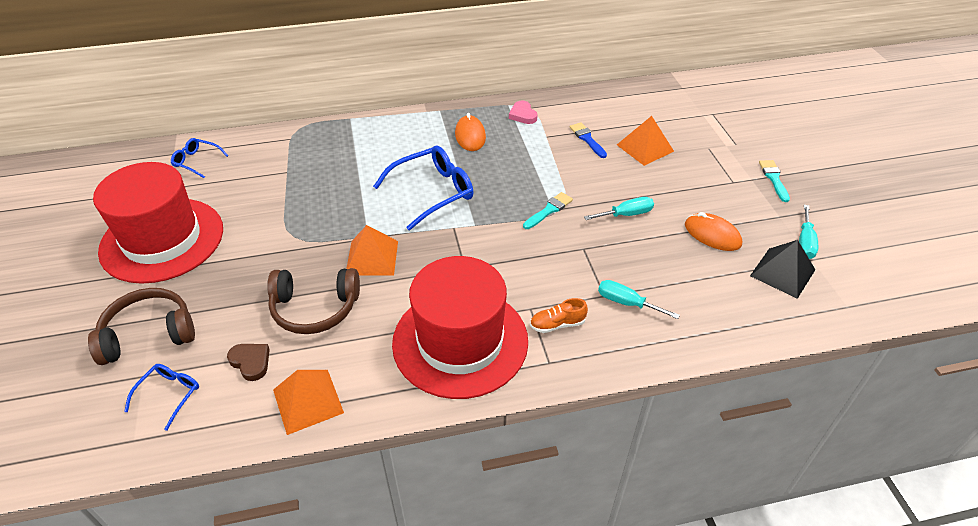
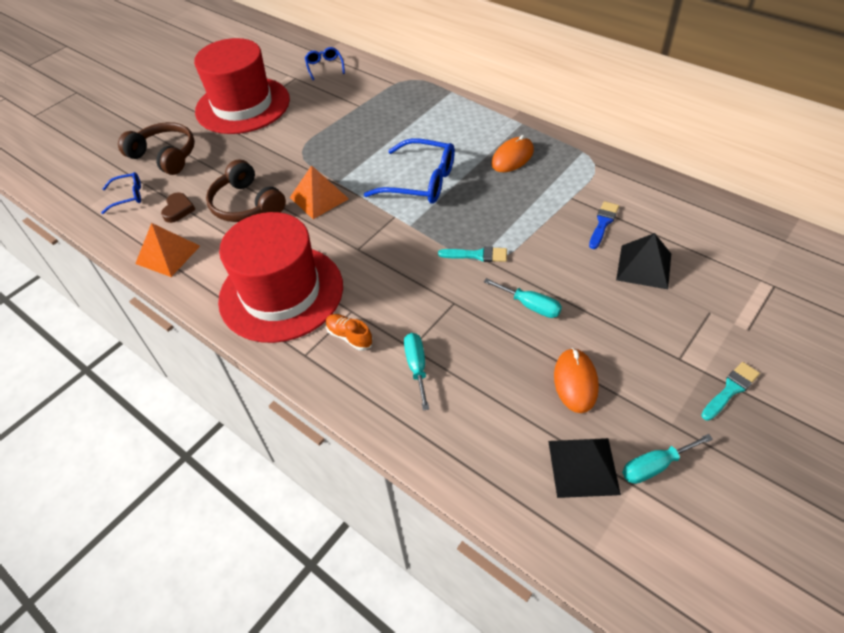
camera: 55 degrees right, 5 degrees up
(523, 115) = (581, 167): pink heart -> none
(645, 148) = (644, 266): orange pyramid -> black pyramid

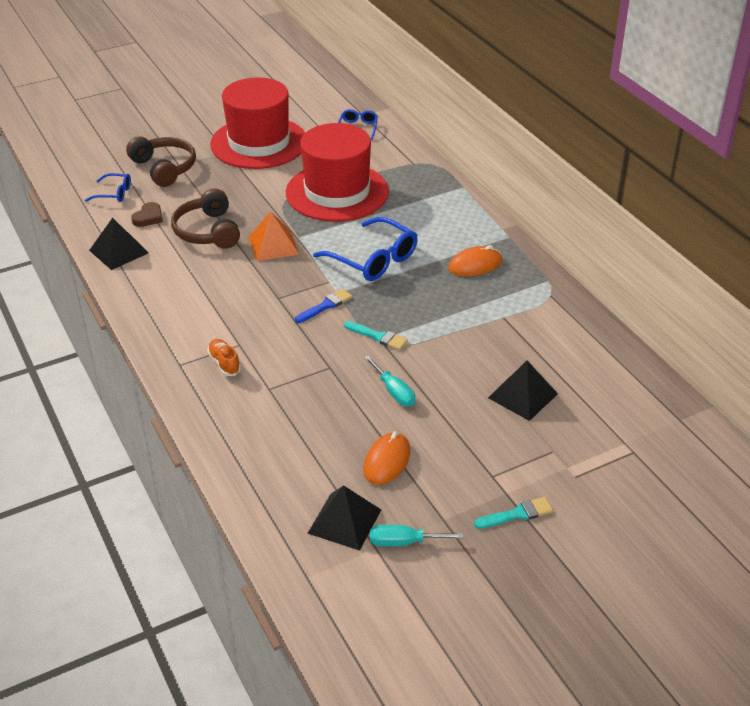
camera: 20 degrees right, 10 degrees down
(167, 254) = (118, 251): orange pyramid -> black pyramid
(281, 293) = (191, 311): red hat -> red hat (337, 192)
(417, 367) = (263, 404): turquoise screwdriver -> none
(603, 223) = (515, 348): blue brush -> blue brush (325, 306)

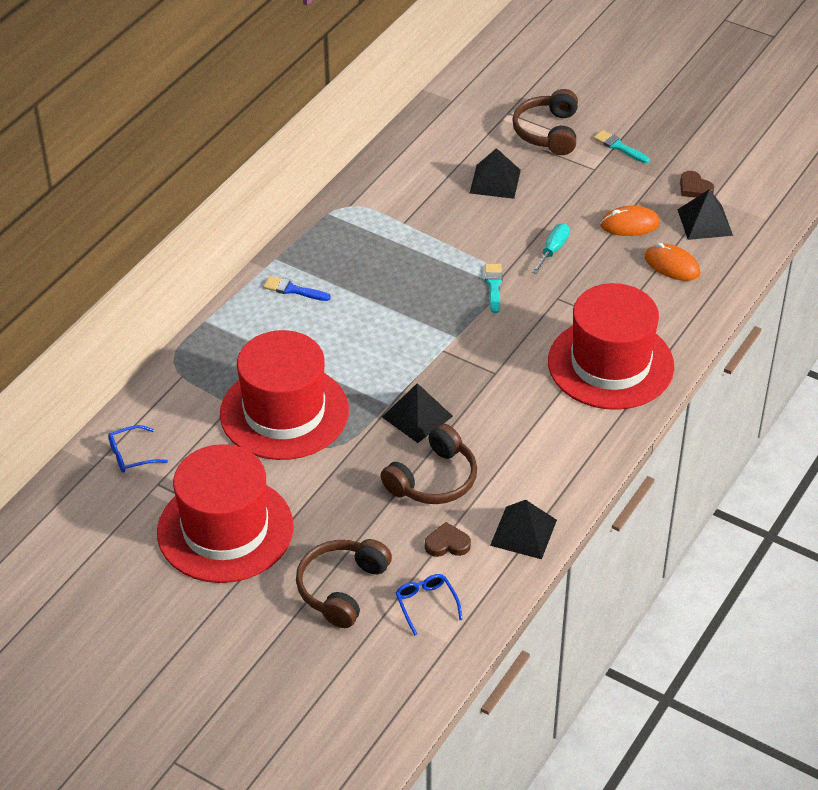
camera: 120 degrees left, 5 degrees up
(224, 363) = (610, 364): orange shoe -> red hat
(273, 245) = (417, 416): orange pyramid -> black pyramid
(325, 306) = (480, 336): blue brush -> blue brush (293, 290)
(373, 259) = (384, 335): blue glasses -> none
(404, 542) = (694, 188): turquoise screwdriver -> brown heart
(475, 265) = (339, 265): orange mouse -> orange mouse (672, 265)
(579, 468) = (548, 132): none -> brown headphones

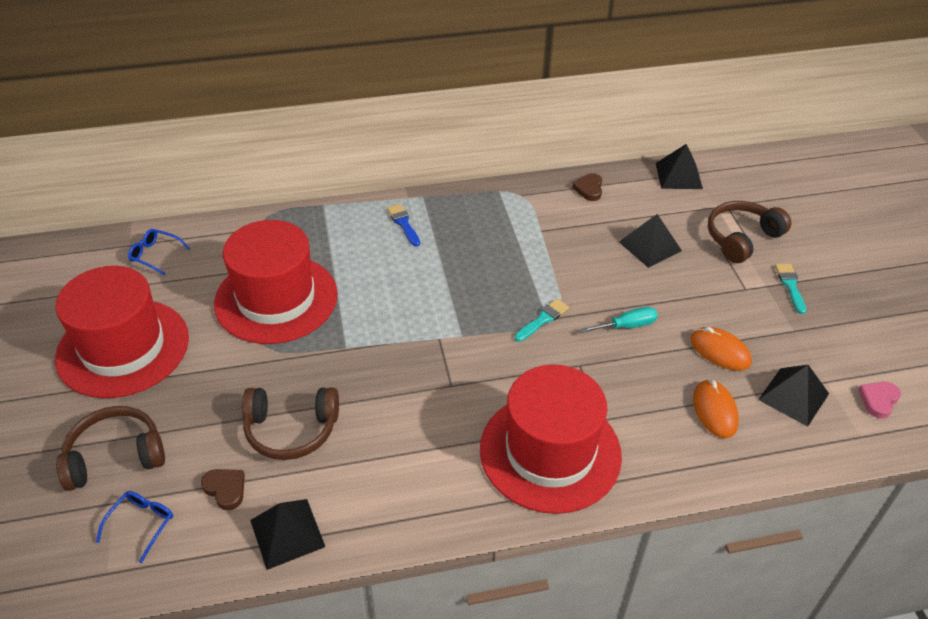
camera: 45 degrees right, 0 degrees up
(417, 416) = (351, 372): black pyramid -> black pyramid (678, 176)
(694, 188) = (820, 362): brown heart -> brown heart (589, 189)
(752, 189) = (878, 400): none -> pink heart

